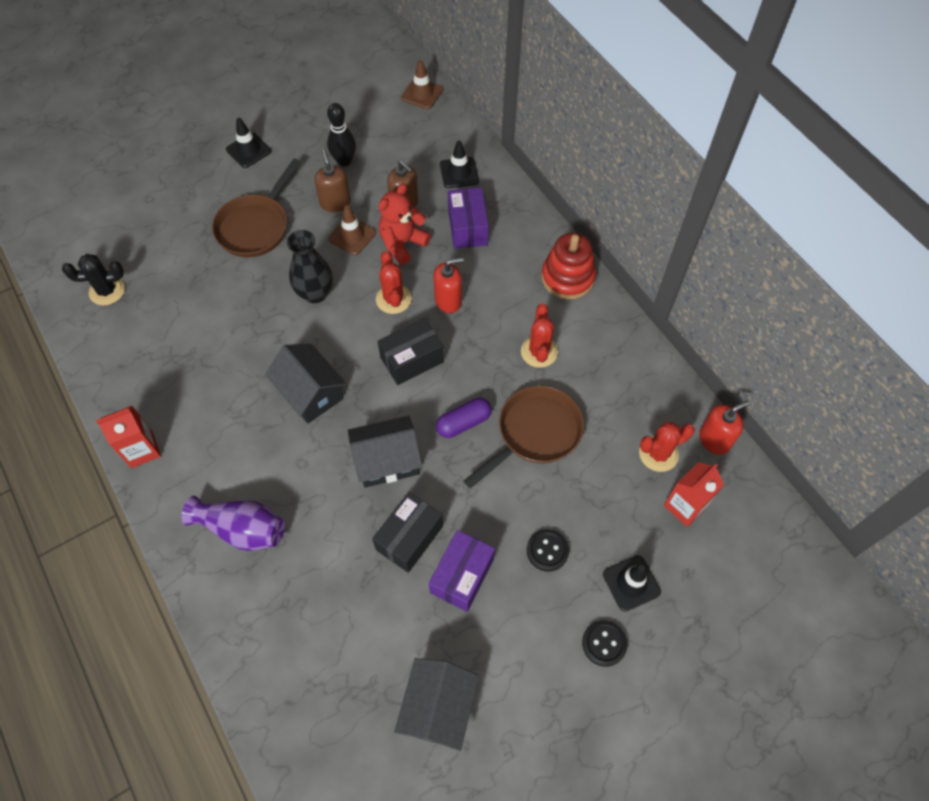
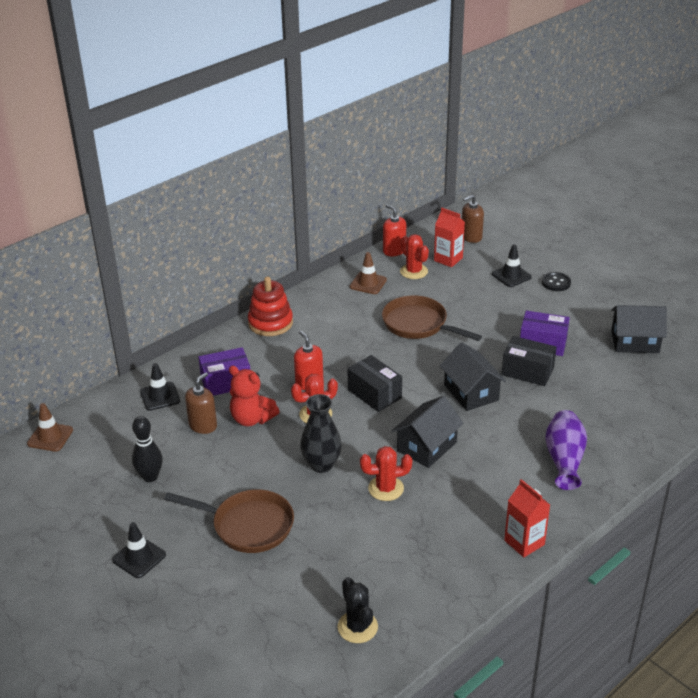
camera: 100 degrees left, 25 degrees down
(335, 203) = (208, 473): brown soap dispenser -> brown soap dispenser (471, 237)
(352, 236) = (248, 453): brown traffic cone -> brown traffic cone (368, 283)
(463, 423) = (423, 359): purple capsule -> none
(539, 352) = (346, 330): red cactus -> red cactus (386, 488)
(547, 550) = (506, 310): black button -> none

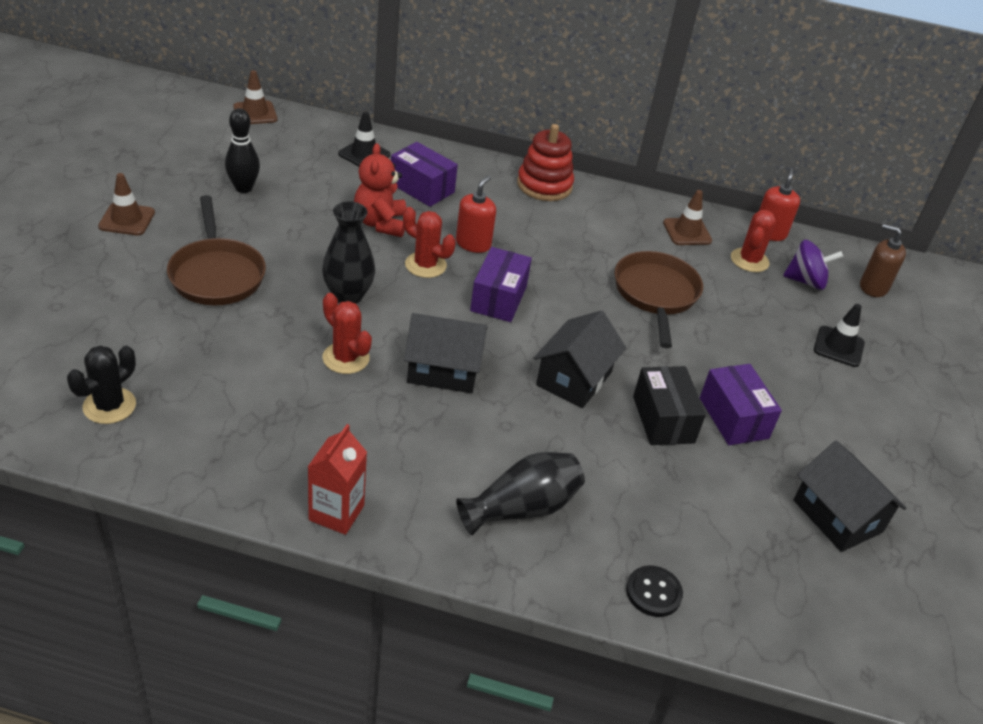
camera: 50 degrees right, 5 degrees up
(139, 557) = (127, 219): black traffic cone -> brown traffic cone
(203, 425) = (343, 195): brown soap dispenser -> none
(374, 394) = (498, 298): black box -> purple box
(448, 259) = (805, 281): red carton -> purple spinning top
(556, 283) = (873, 394): black button -> black button (653, 592)
(564, 460) = (522, 508): purple vase -> black vase

